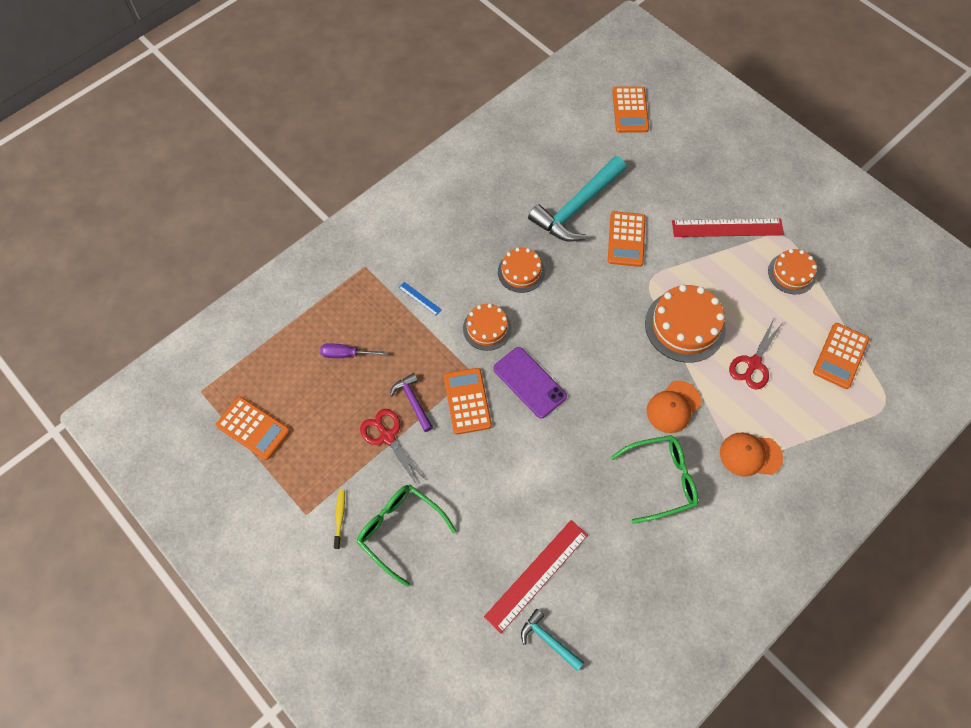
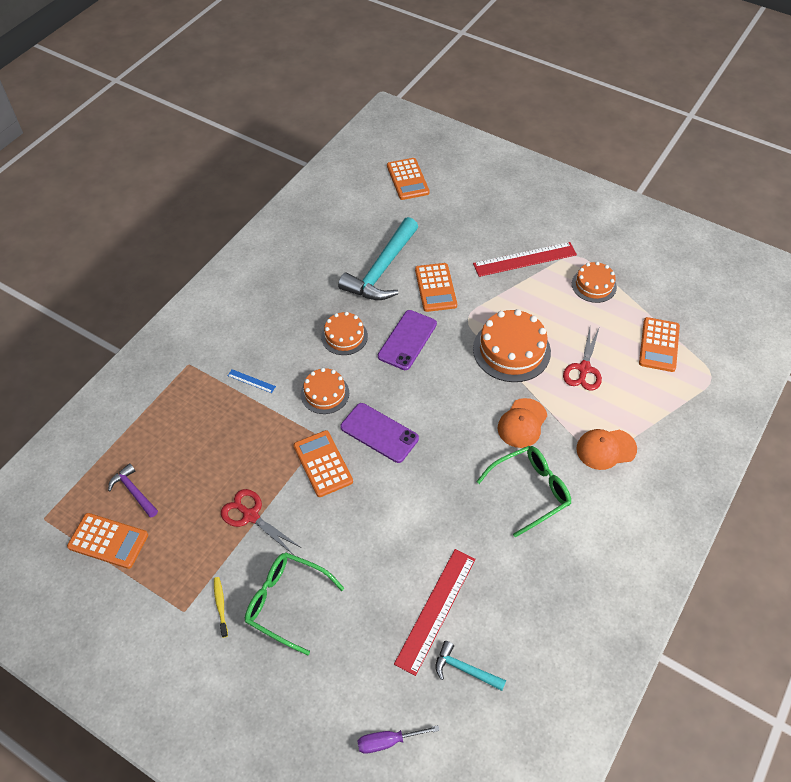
camera: 15 degrees left, 10 degrees down
(346, 354) = (189, 448): purple screwdriver -> purple screwdriver (388, 741)
(413, 401) = (268, 476): purple hammer -> purple hammer (133, 491)
(582, 290) = (407, 340): none -> purple phone

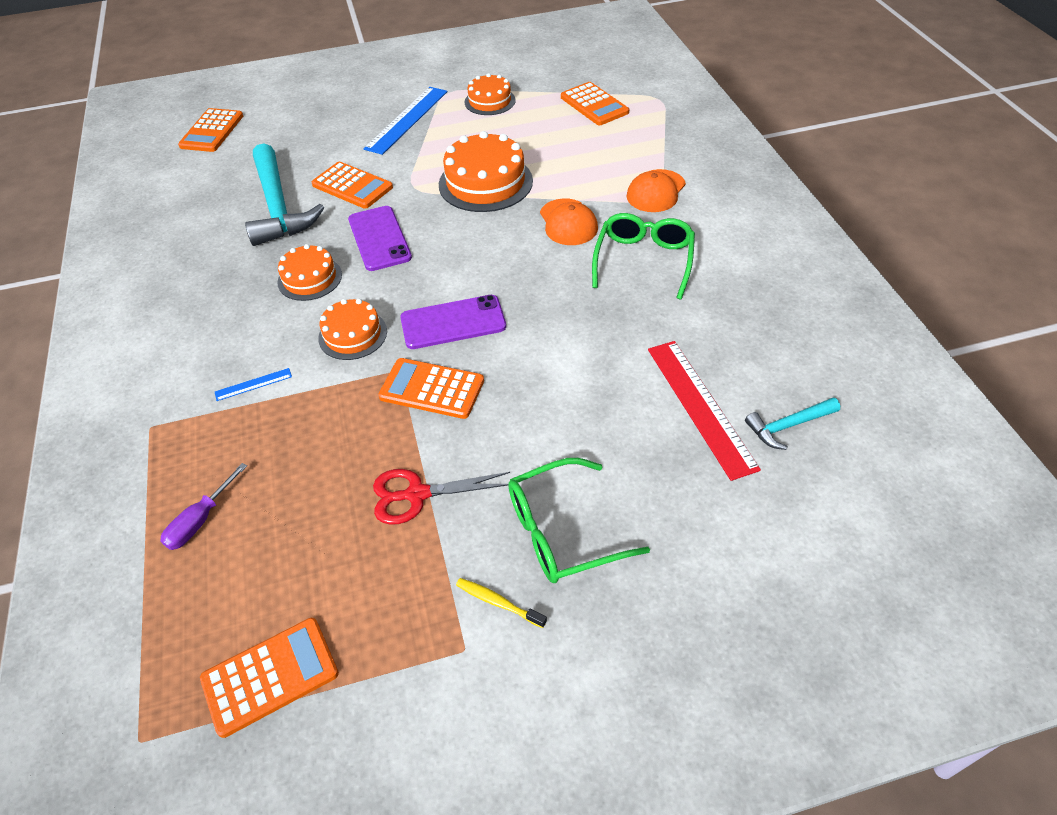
camera: 45 degrees left, 5 degrees down
(133, 491) = (238, 598): purple hammer -> none
(388, 741) = (818, 544): purple screwdriver -> purple screwdriver (201, 520)
(408, 179) = (212, 131): orange calculator -> orange calculator turned 75 degrees clockwise
(524, 259) = (407, 119): red ruler -> blue ruler
(584, 369) = (562, 155): red scissors -> none

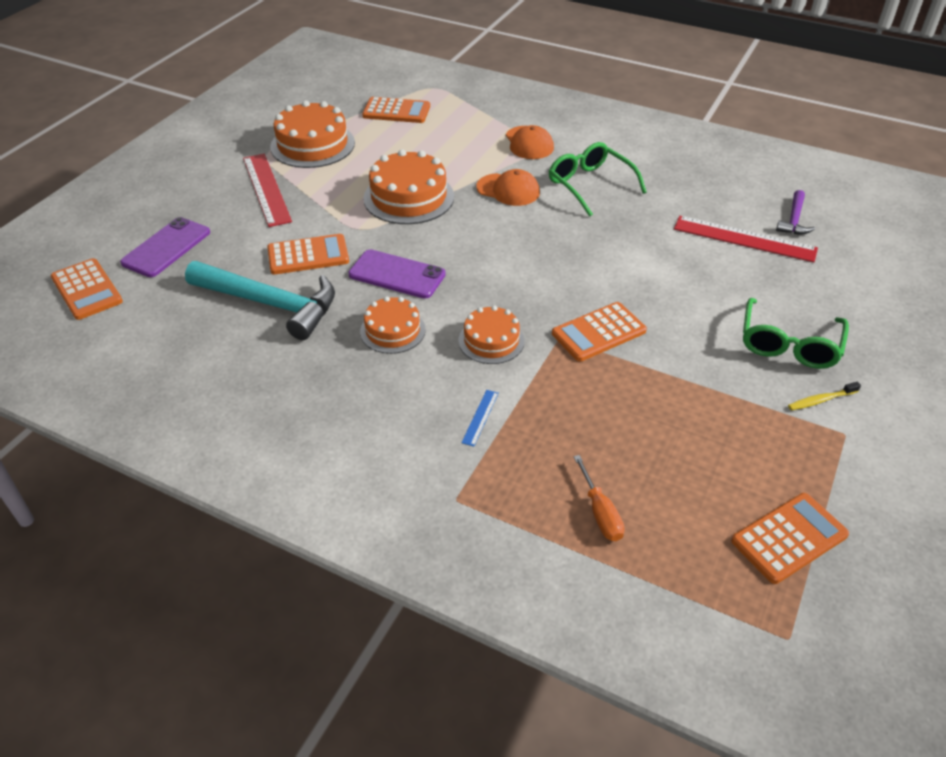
camera: 50 degrees left, 5 degrees down
(201, 520) = (600, 512): purple screwdriver -> orange screwdriver
(270, 676) = (789, 538): orange calculator -> orange calculator turned 45 degrees clockwise
(407, 119) = (266, 189): blue ruler -> red ruler
(417, 494) = (693, 389): red scissors -> none
(453, 322) = (542, 289): purple phone -> purple phone (166, 247)
(490, 101) = (312, 145): orange cake -> orange cake, size x1.65
(788, 426) = (794, 220): turquoise hammer -> purple hammer

